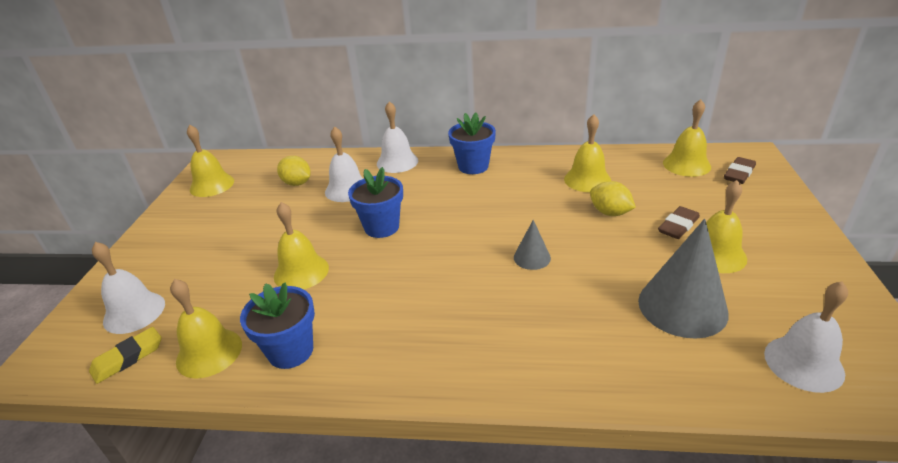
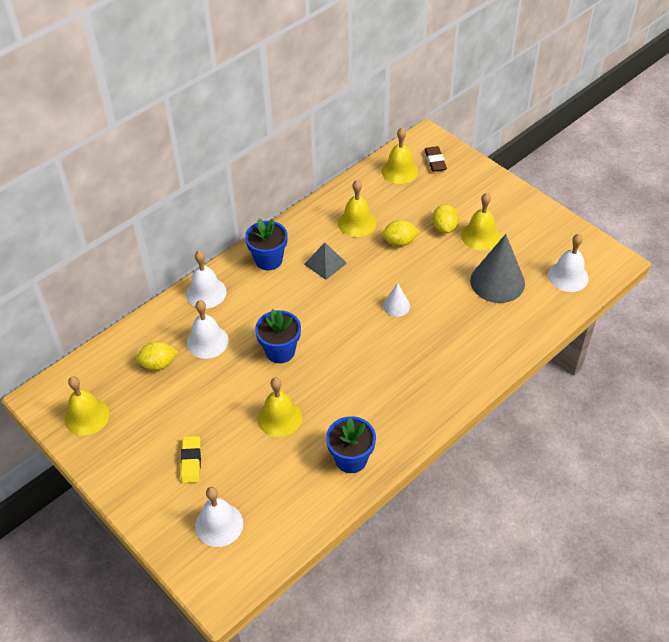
camera: 50 degrees left, 15 degrees up
(128, 358) = (268, 542): yellow eraser -> yellow eraser (191, 461)
(209, 352) = (309, 498): yellow bell -> none
(515, 192) = (325, 263): none -> grey pyramid
(532, 257) = (396, 305): grey cone -> white cone
(678, 226) = (444, 227): brown eraser -> yellow lemon

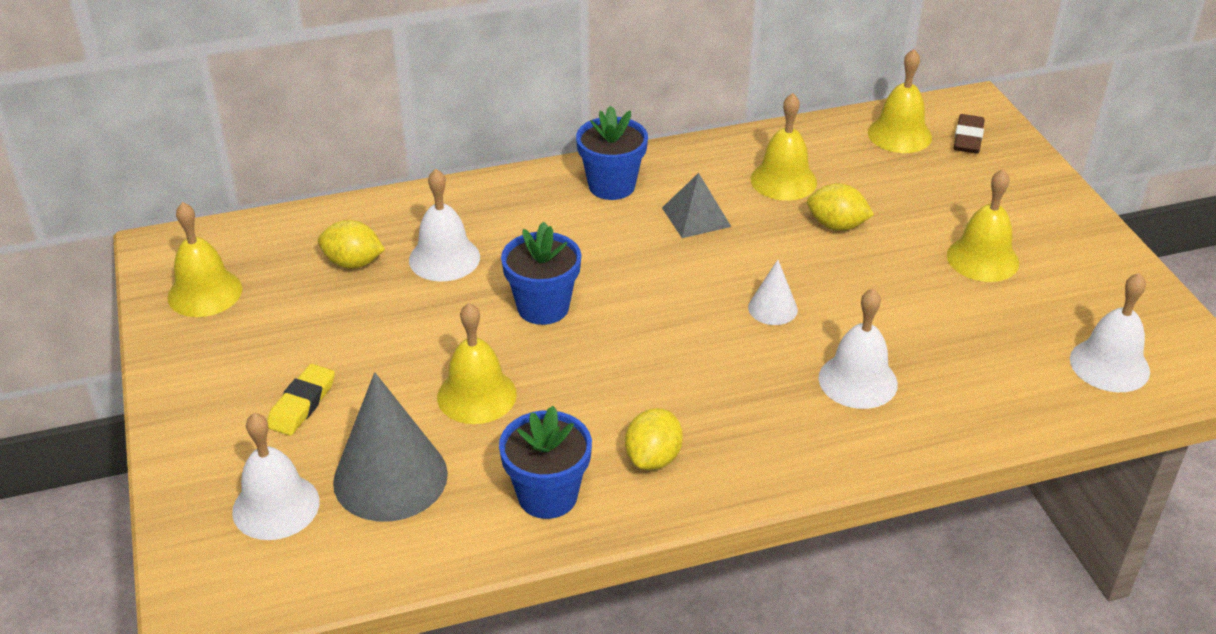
camera: 25 degrees right, 10 degrees down
(206, 293) = (489, 197): white bell -> white bell (858, 380)
(444, 227) = (926, 229): yellow lemon -> yellow lemon (653, 458)
(497, 282) = (971, 331): grey cone -> grey cone (390, 477)

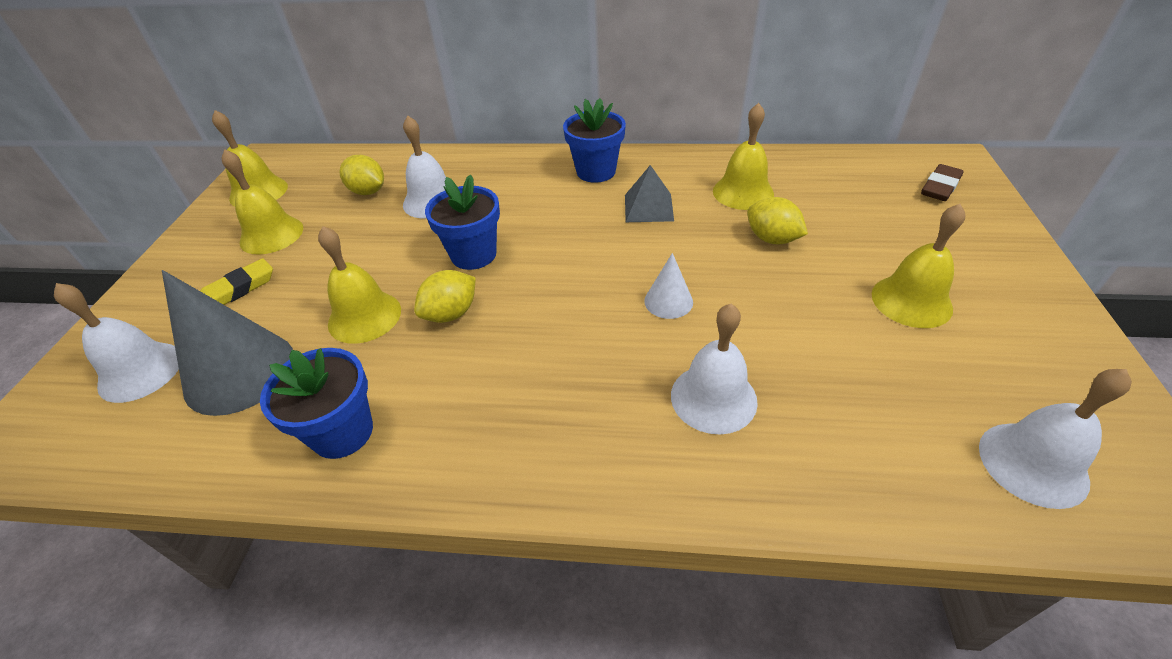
camera: 25 degrees right, 5 degrees up
(653, 458) = (461, 423): yellow lemon -> yellow lemon (451, 314)
(899, 134) = (871, 173): yellow bell -> yellow bell (271, 235)

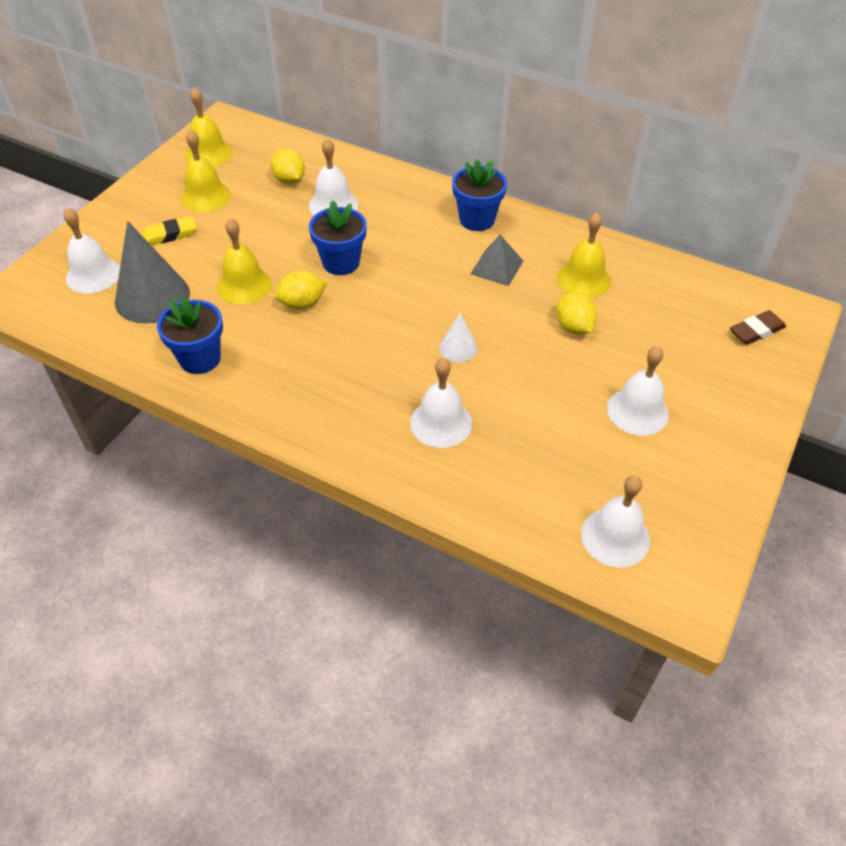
camera: 20 degrees right, 5 degrees up
(911, 301) = (637, 411): yellow bell -> white bell

